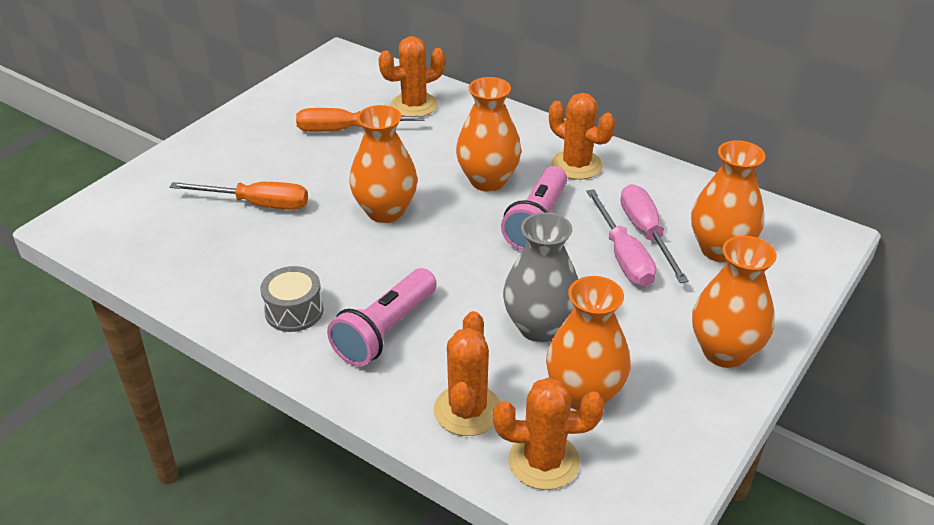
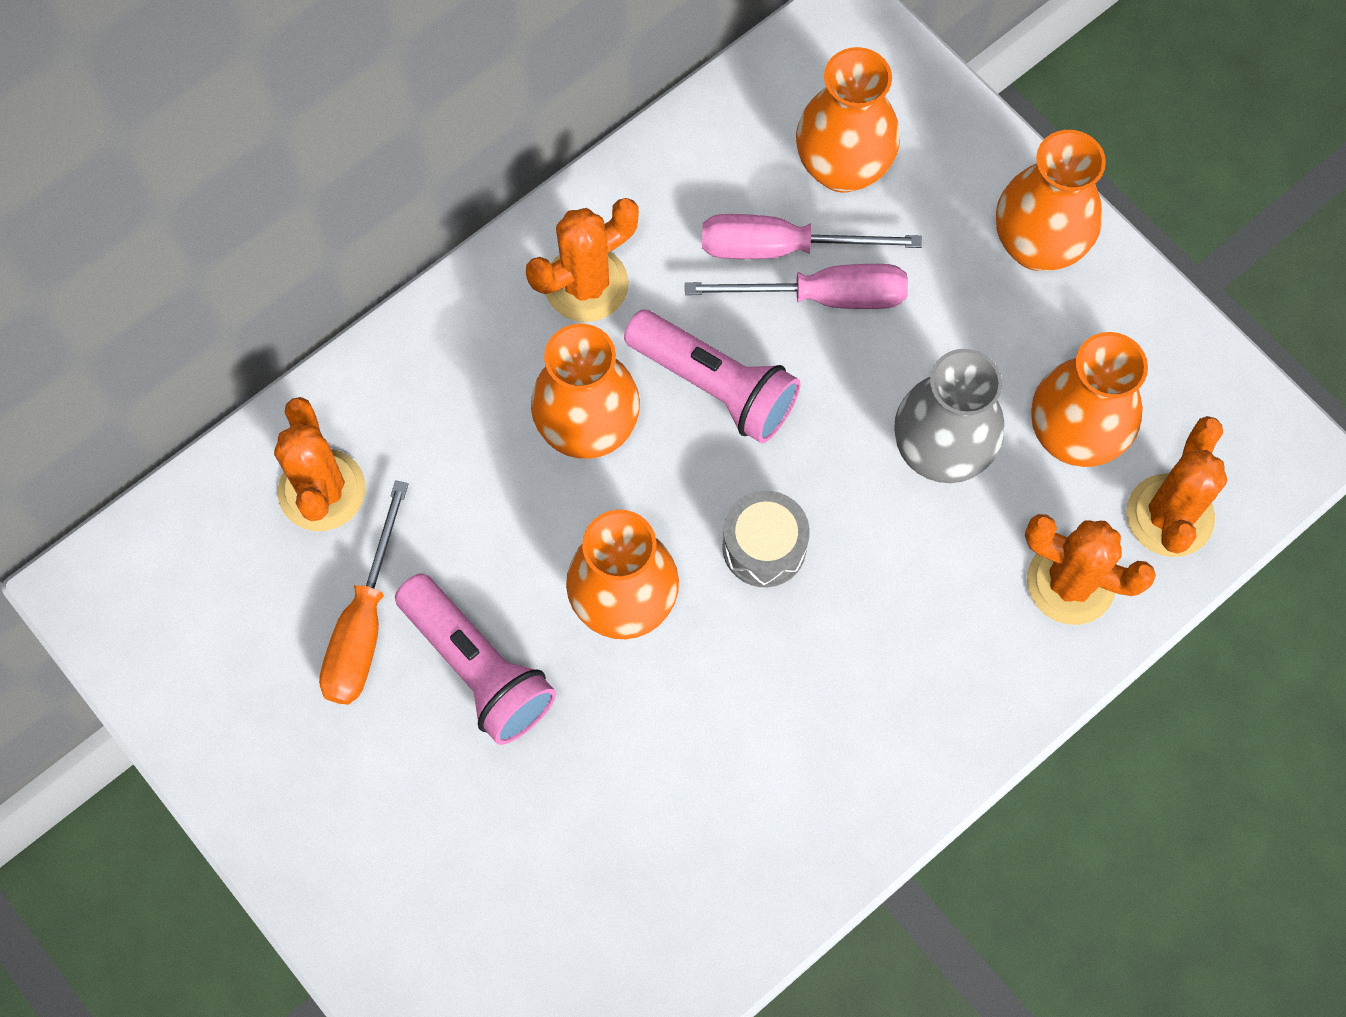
camera: 75 degrees left, 30 degrees up
(257, 204) = (545, 802): orange screwdriver -> none
(294, 311) = (828, 776): grey drum -> grey drum (764, 547)
(385, 331) = (900, 655): pink flashlight -> pink flashlight (478, 668)

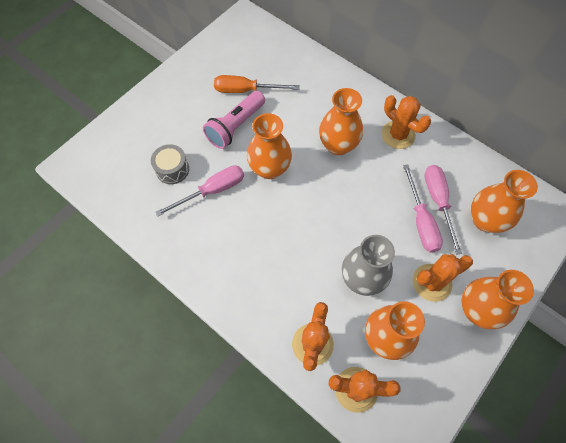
camera: 80 degrees right, 5 degrees down
(322, 490) = (293, 69): orange cactus -> orange cactus (432, 282)
(662, 751) = (212, 191): none -> pink screwdriver
(714, 386) = (368, 186): pink flashlight -> none
(764, 547) = (302, 214): grey drum -> grey drum (172, 169)

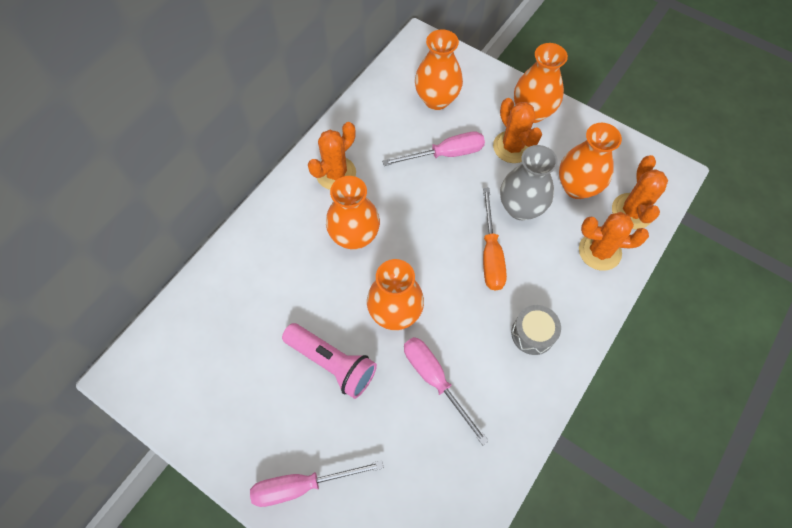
camera: 95 degrees left, 0 degrees up
(172, 169) = (408, 440): grey drum -> grey drum (532, 334)
(246, 90) = (269, 356): orange screwdriver -> orange screwdriver (490, 254)
(438, 202) = (420, 138): pink screwdriver -> pink screwdriver (302, 485)

